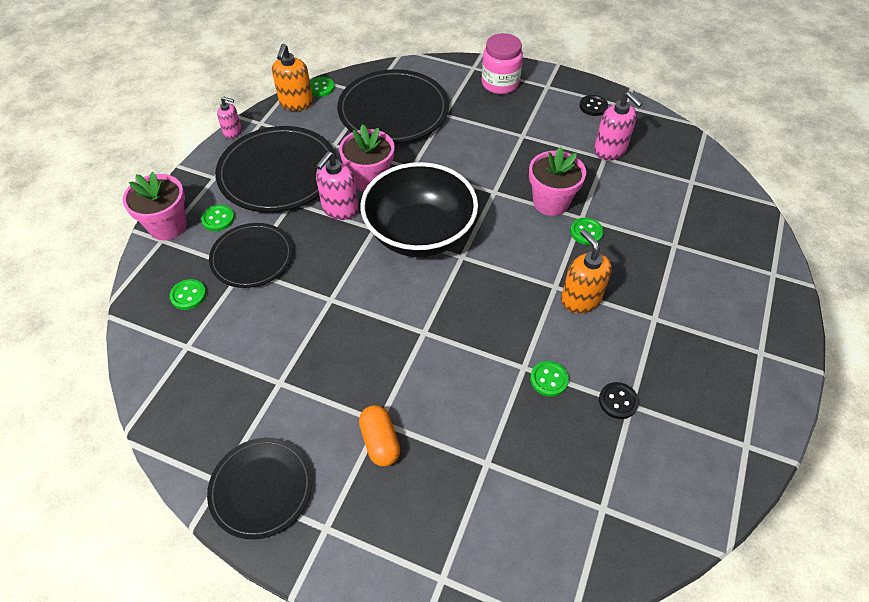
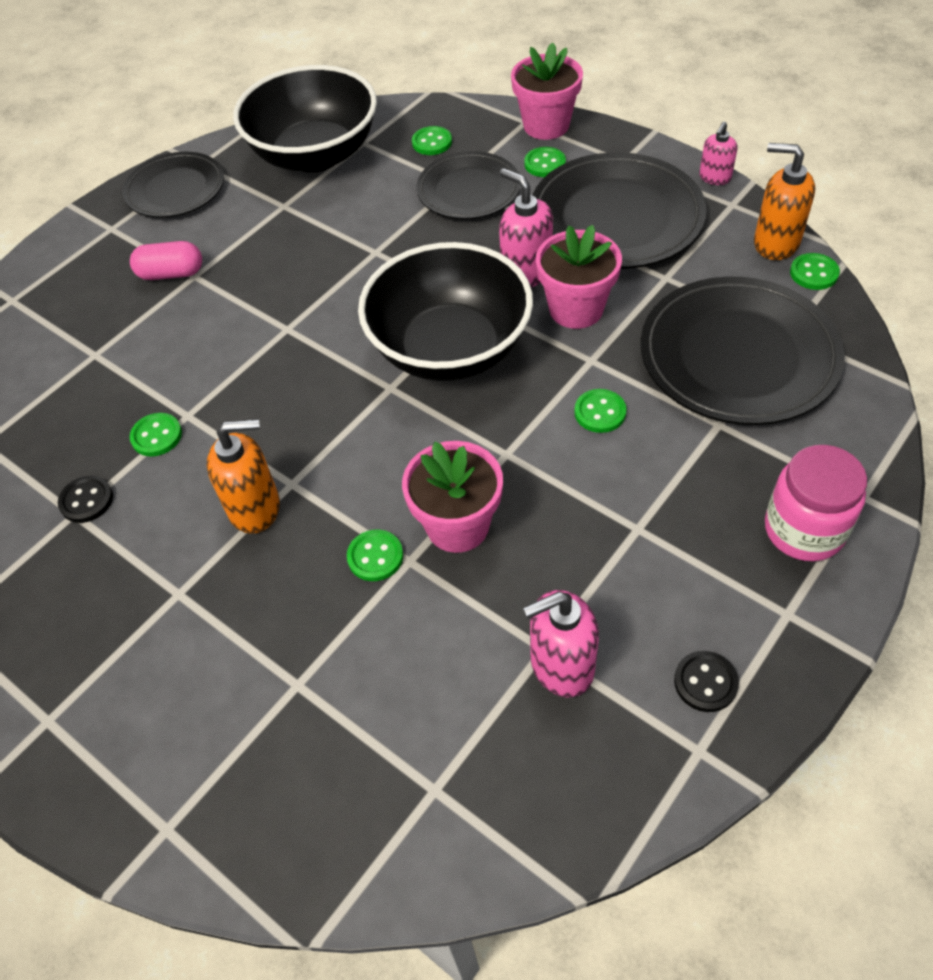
camera: 110 degrees right, 0 degrees up
(205, 380) = (315, 155): none -> black bowl
(380, 441) = (171, 274): orange capsule -> pink capsule
(451, 158) = (600, 412): none -> green button

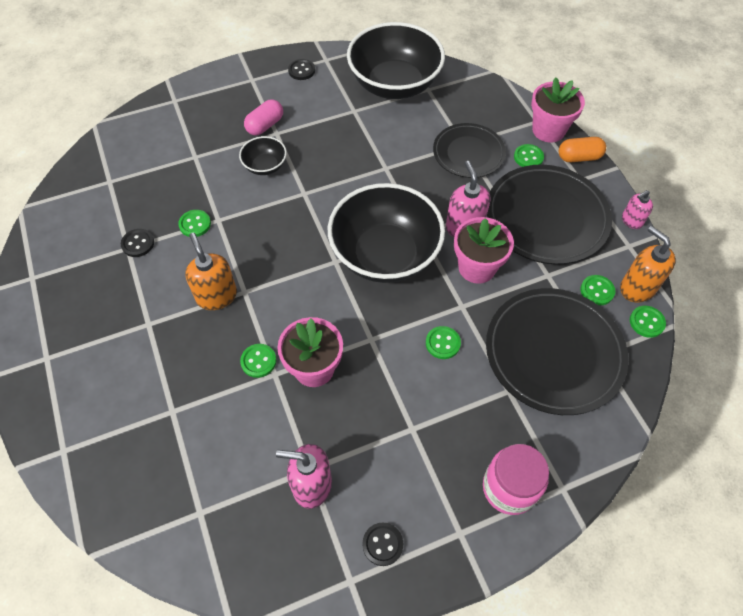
camera: 25 degrees right, 5 degrees up
(171, 274) = (265, 125): pink capsule -> pink capsule turned 75 degrees counterclockwise
(175, 189) = (301, 70): black plate -> black button
(207, 321) = (265, 166): none -> black bowl
(255, 508) = (217, 296): orange soap dispenser -> orange soap dispenser turned 135 degrees counterclockwise
(432, 142) = (469, 109): green button -> green button (597, 291)
(604, 139) = (579, 157): none -> orange capsule

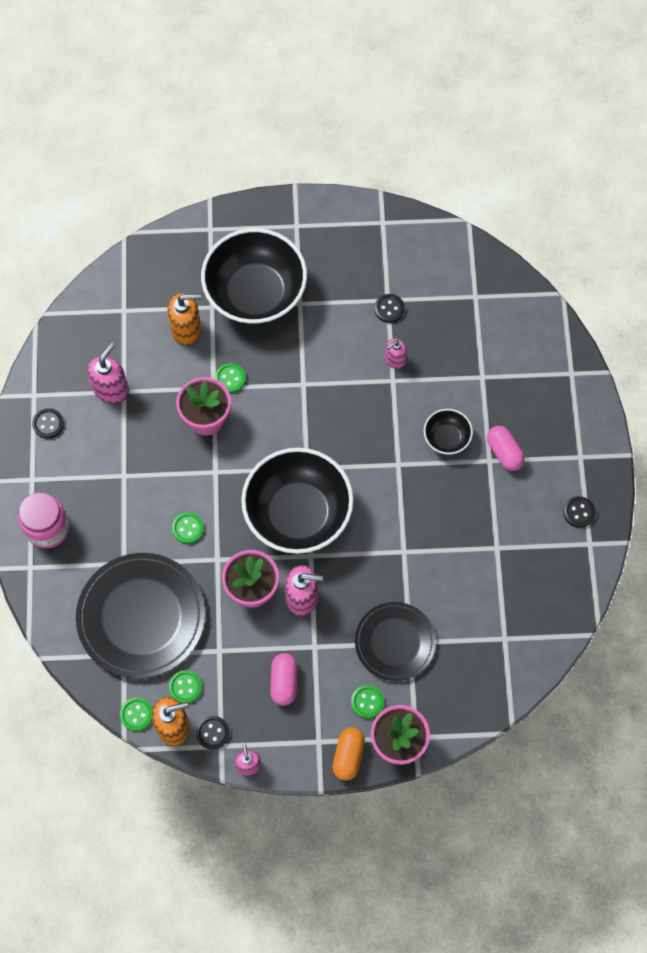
camera: 110 degrees right, 10 degrees up
(195, 224) = (394, 360): green button -> pink soap dispenser
(217, 296) = (307, 361): orange soap dispenser -> orange soap dispenser (187, 330)
(394, 84) = (524, 604): black bowl -> black bowl (255, 293)
(546, 217) = (284, 682): black plate -> pink capsule
(622, 255) = (212, 733): none -> black button

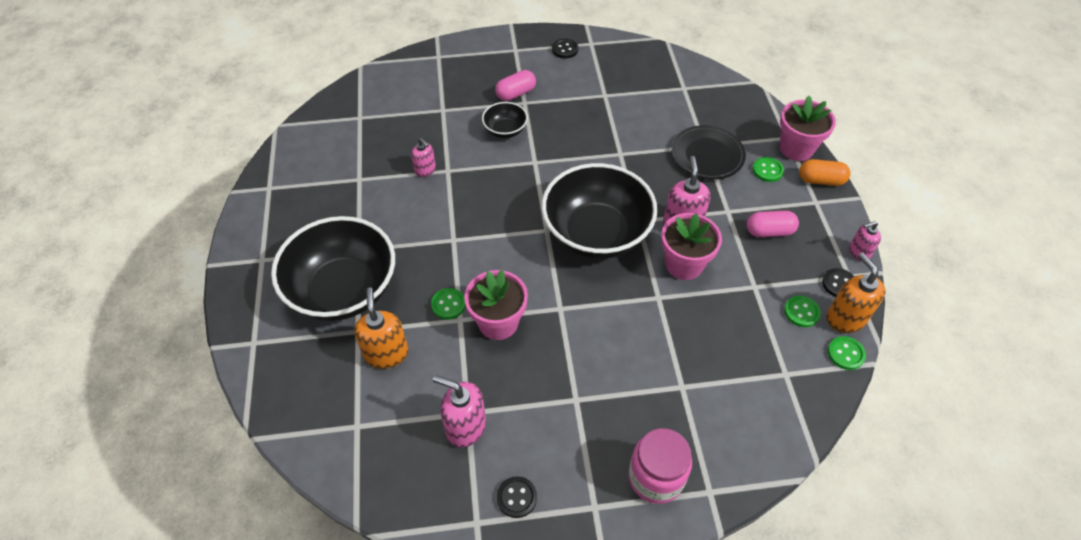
camera: 95 degrees left, 15 degrees down
(141, 617) = (739, 361): black plate -> none
(188, 528) = (629, 327): green button -> none
(389, 309) = (369, 177): black button -> none

